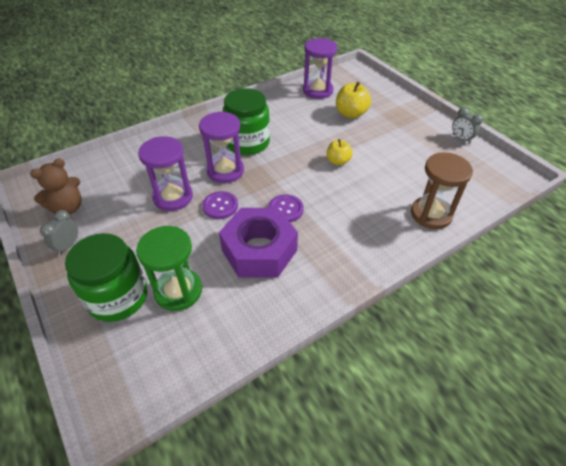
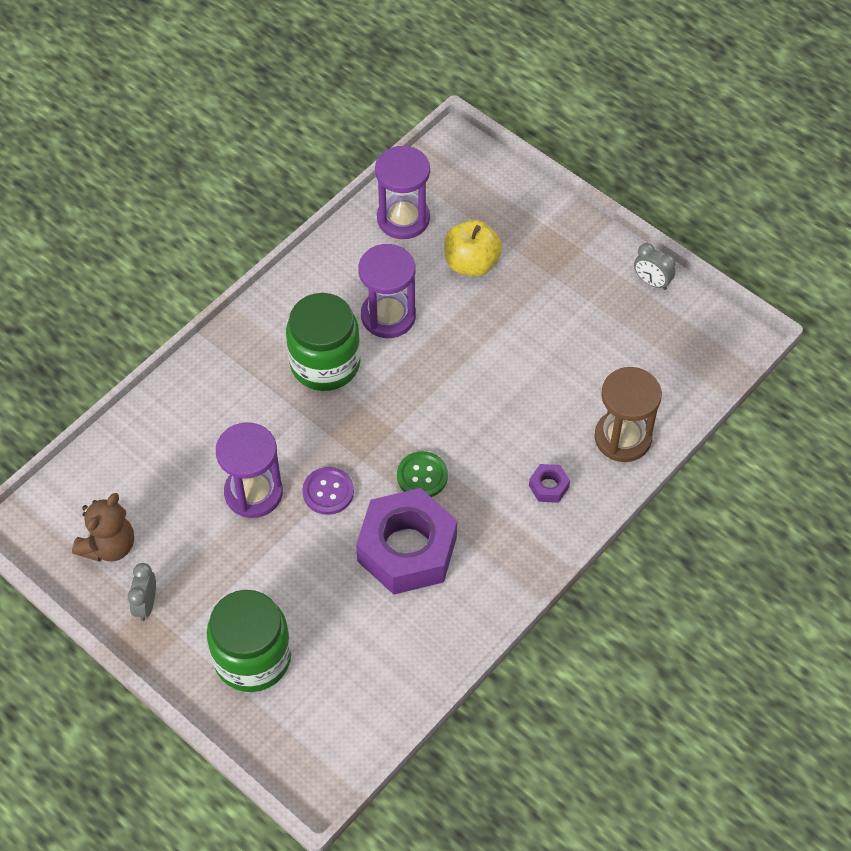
camera: 15 degrees left, 10 degrees up
(178, 291) = (325, 631): green hourglass -> none
(225, 171) = (311, 427): purple hourglass -> purple hourglass (388, 316)
(285, 209) = (422, 476): purple button -> green button
(338, 161) = (474, 370): yellow apple -> none
(372, 232) = (548, 486): none -> purple nut

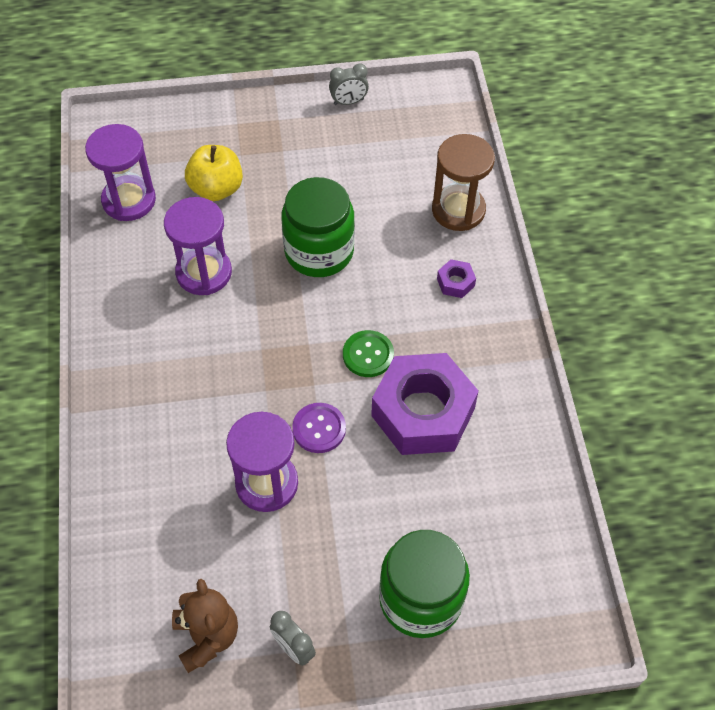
camera: 50 degrees left, 0 degrees up
(325, 363) = (200, 345): green jar -> green jar (319, 251)

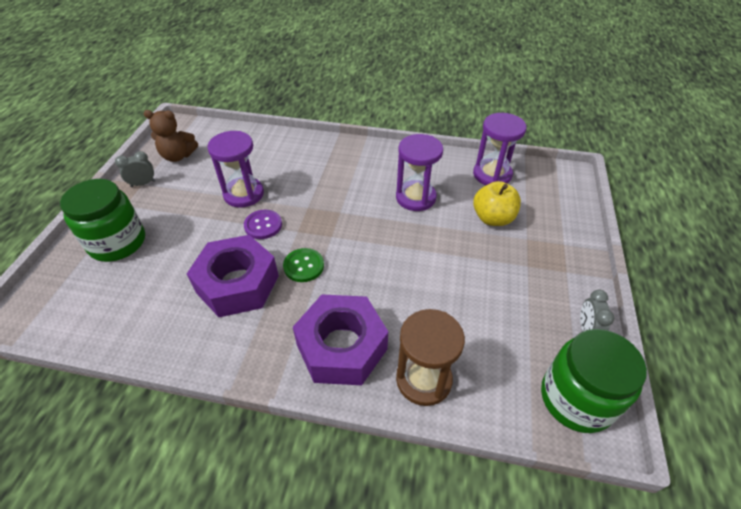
camera: 110 degrees right, 10 degrees down
(319, 251) = (411, 262): green jar -> green jar (576, 399)
(455, 282) = (341, 347): purple nut -> purple nut, size x2.50

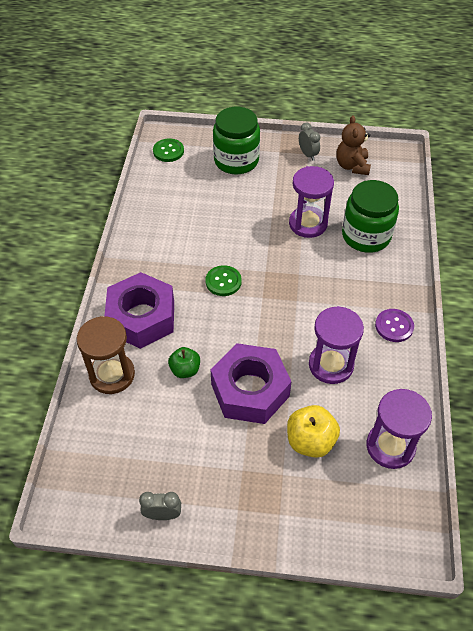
camera: 85 degrees right, 5 degrees up
(56, 312) = (168, 151): none -> green button
(237, 284) = (200, 242): purple nut -> purple nut (250, 390)
(263, 225) = (269, 245): purple button -> purple button (394, 326)
(418, 305) = (185, 370): none -> green apple
(576, 399) = (91, 490): green jar -> green jar (366, 236)

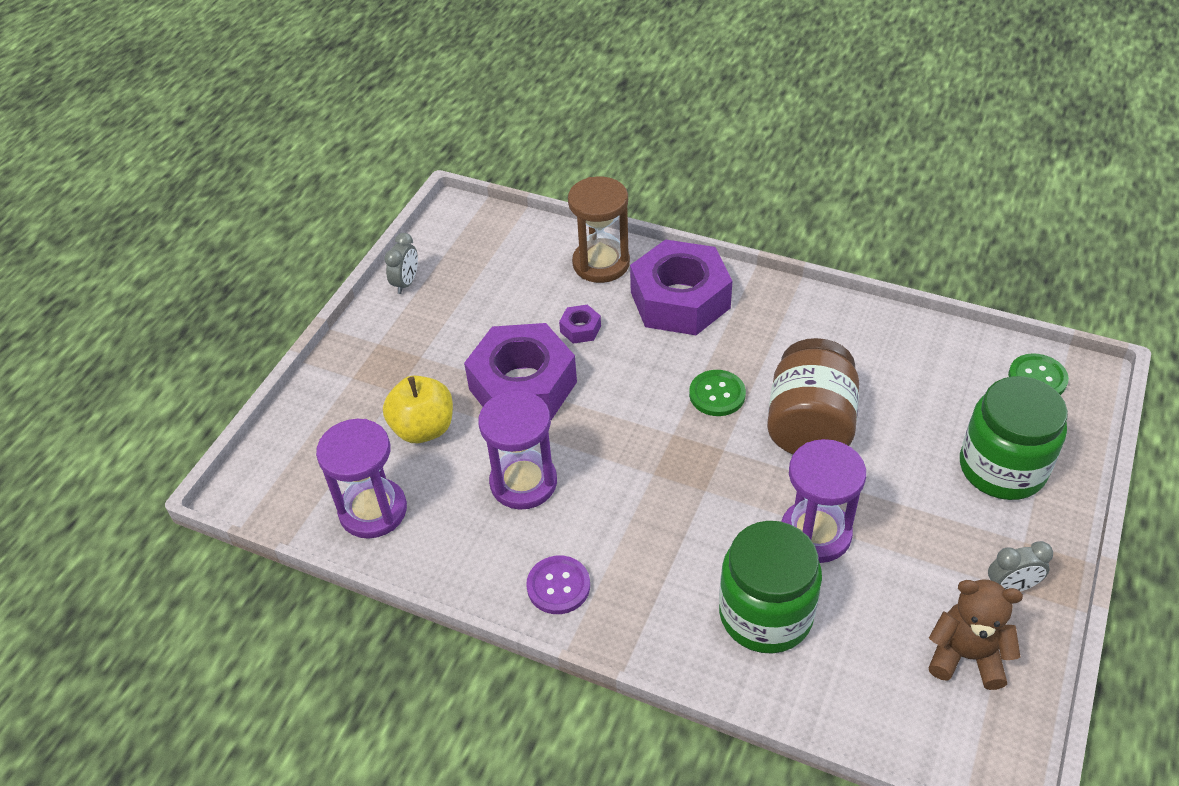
camera: 110 degrees right, 5 degrees down
(185, 370) = (580, 329): green apple -> purple nut
(233, 236) = (809, 425): none -> brown jar

